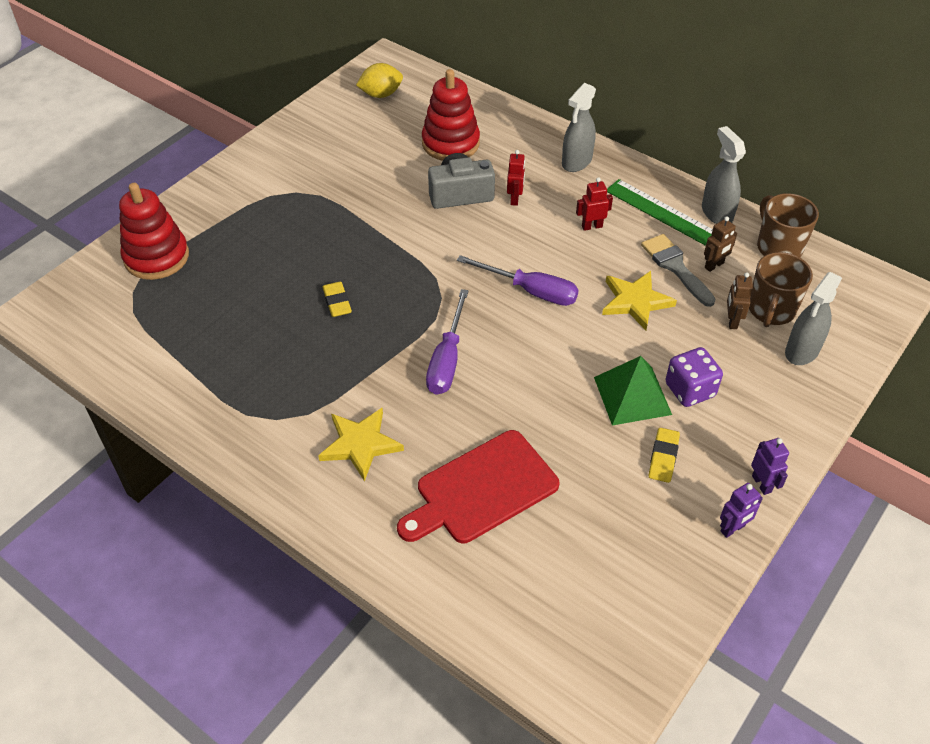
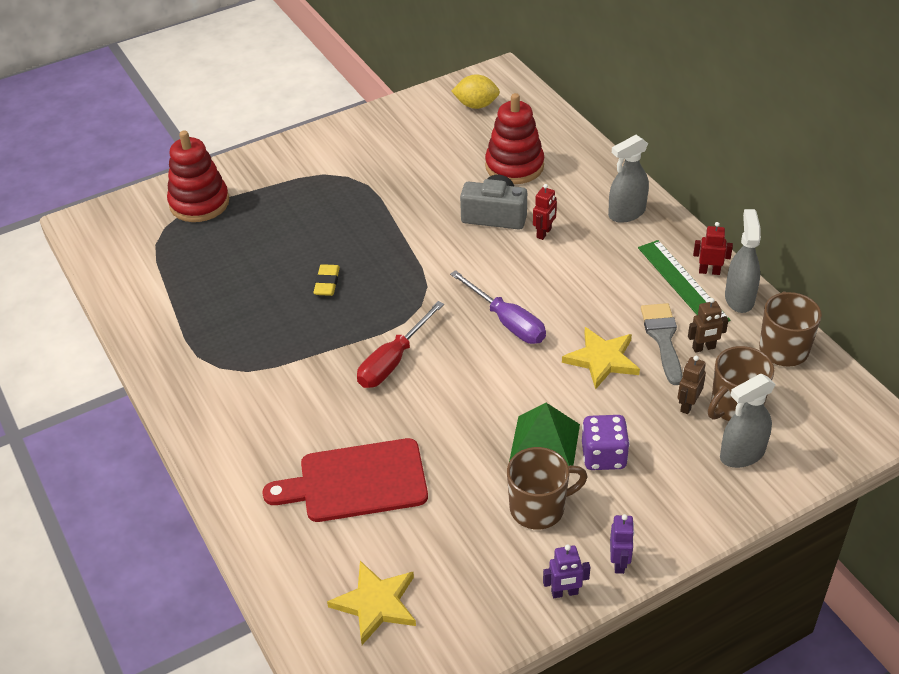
camera: 25 degrees right, 5 degrees down
(360, 444) = (275, 410): yellow star -> yellow star (376, 603)
(447, 360) = (393, 361): purple screwdriver -> red screwdriver
(592, 226) = (603, 278): red robot -> red robot (709, 271)
(663, 457) = (538, 508): yellow eraser -> brown mug

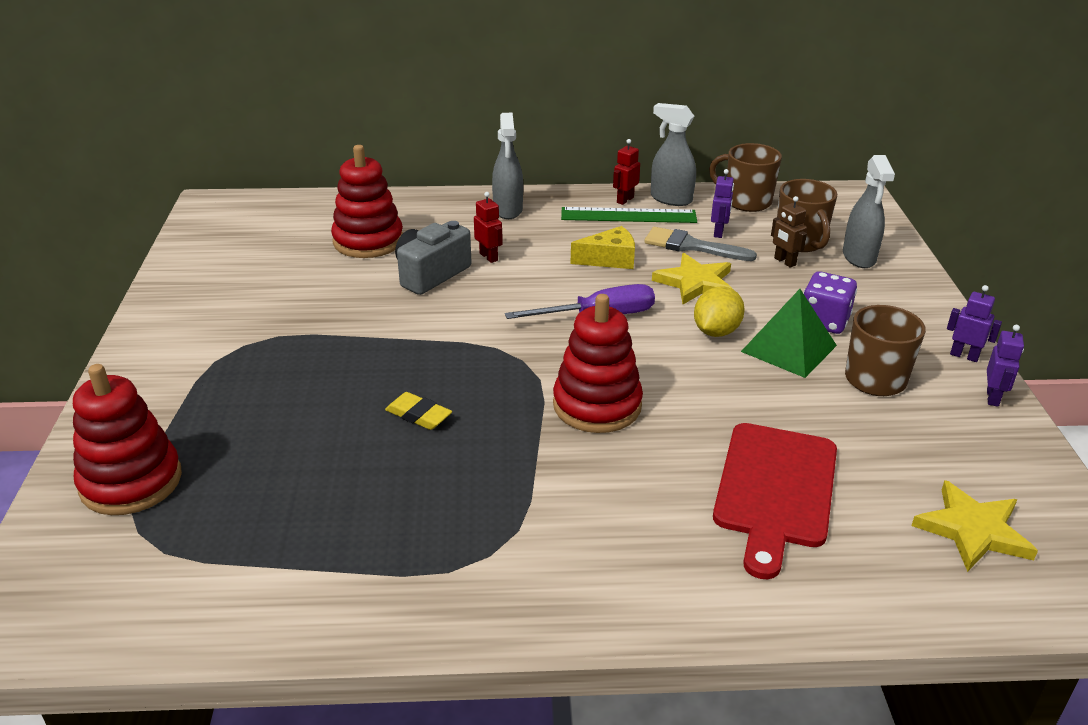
camera: 65 degrees left, 10 degrees down
(393, 361) = (597, 405): red screwdriver -> red stacking toy
(476, 105) = (241, 231): yellow lemon -> yellow lemon (716, 331)
(597, 298) = (609, 259): none -> yellow cheese
(703, 348) = (719, 232): brown robot -> purple robot

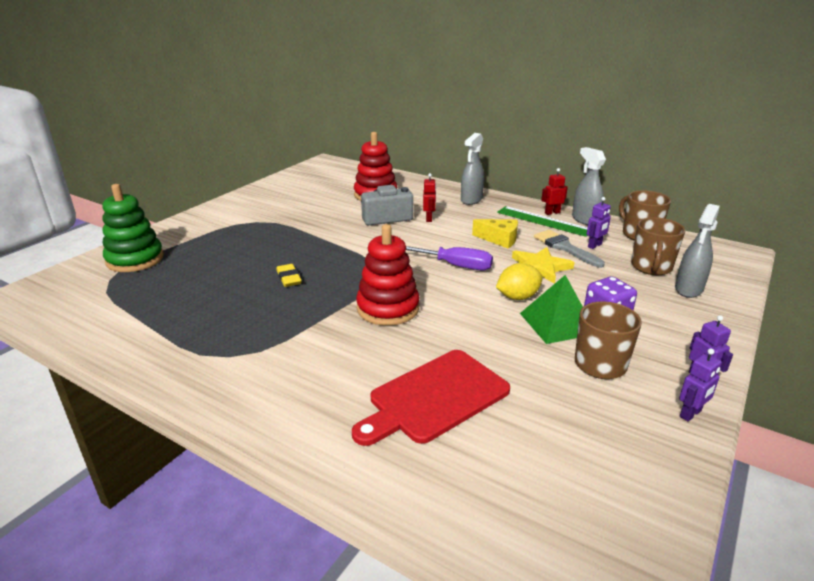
camera: 35 degrees right, 5 degrees down
(131, 482) = (135, 259): red stacking toy -> green stacking toy
(784, 262) = (623, 275): brown robot -> none
(972, 530) = (551, 491): yellow star -> none

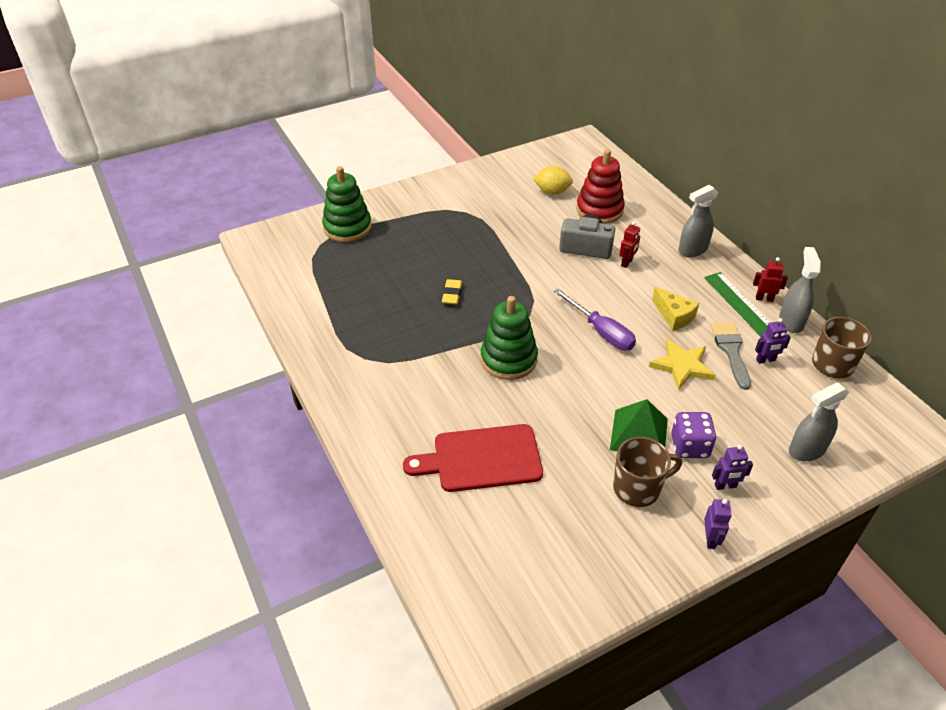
camera: 30 degrees right, 15 degrees up
(388, 308) = (508, 359): red stacking toy -> green stacking toy
(517, 297) = (629, 392): yellow lemon -> yellow lemon (552, 191)
(651, 267) = (797, 410): brown mug -> none
(690, 414) = (665, 563): purple robot -> purple robot (725, 486)

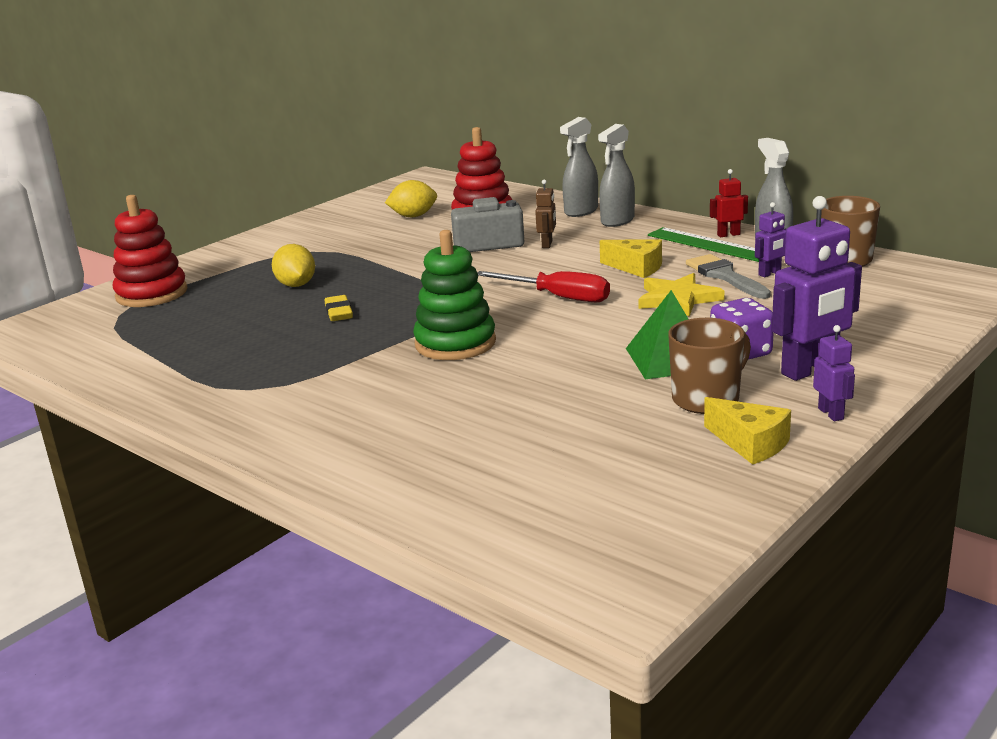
camera: 20 degrees left, 20 degrees down
(347, 227) = (152, 294): green stacking toy -> red stacking toy
(439, 251) = (296, 285): none -> yellow lemon
(481, 459) = (481, 428): red cutting board -> none
(601, 332) = (558, 297): purple screwdriver -> red screwdriver
(627, 263) = (547, 244): red robot -> brown robot
(639, 547) = (750, 443): none -> yellow cheese
(725, 486) = (810, 370): purple robot -> purple robot, size x2.01
(806, 450) = (876, 322): grey spray bottle -> grey spray bottle (581, 211)

